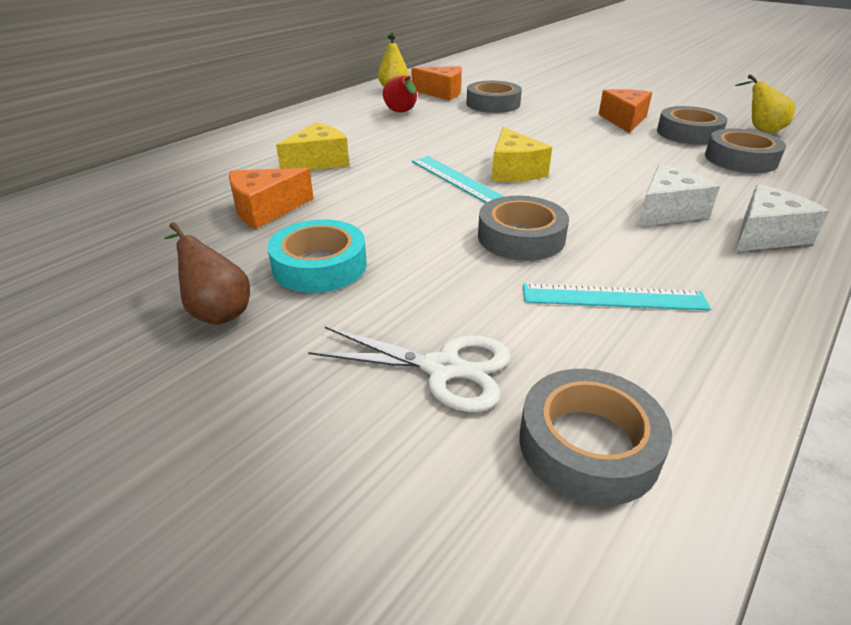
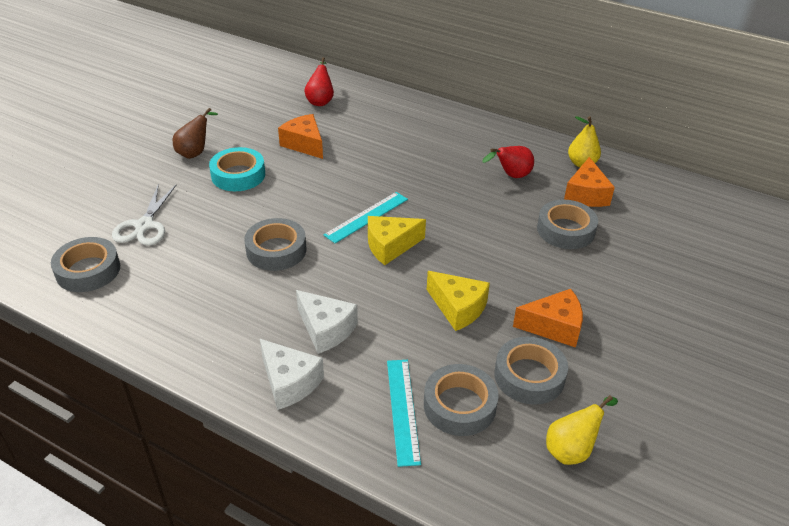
camera: 80 degrees right, 5 degrees up
(152, 194) = (320, 101): none -> red pear
(318, 162) = (384, 150): yellow cheese -> yellow cheese (458, 308)
(613, 297) = (203, 288): turquoise ruler -> turquoise ruler (402, 410)

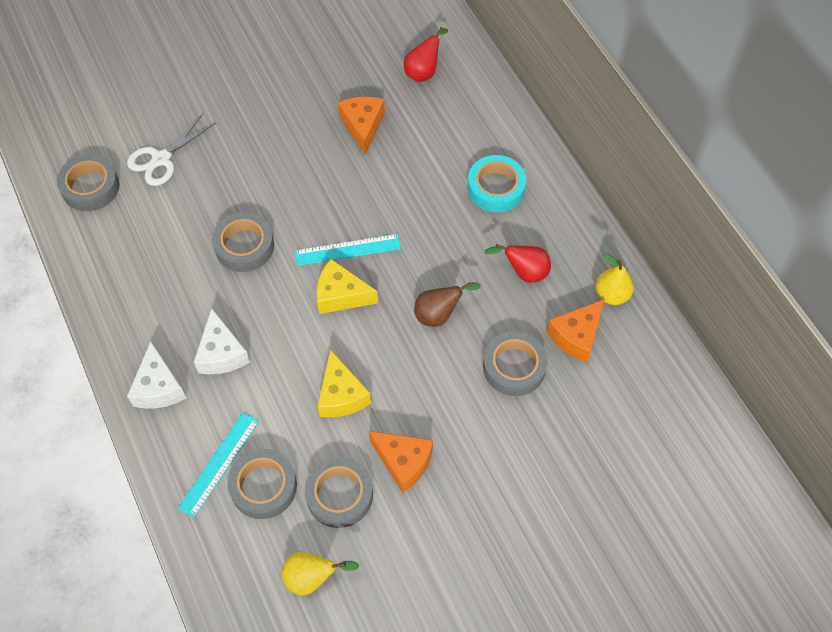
camera: 35 degrees right, 20 degrees up
(195, 152) = (259, 88): brown pear -> brown pear (439, 314)
(238, 175) = (276, 137): turquoise tape -> turquoise tape (496, 188)

